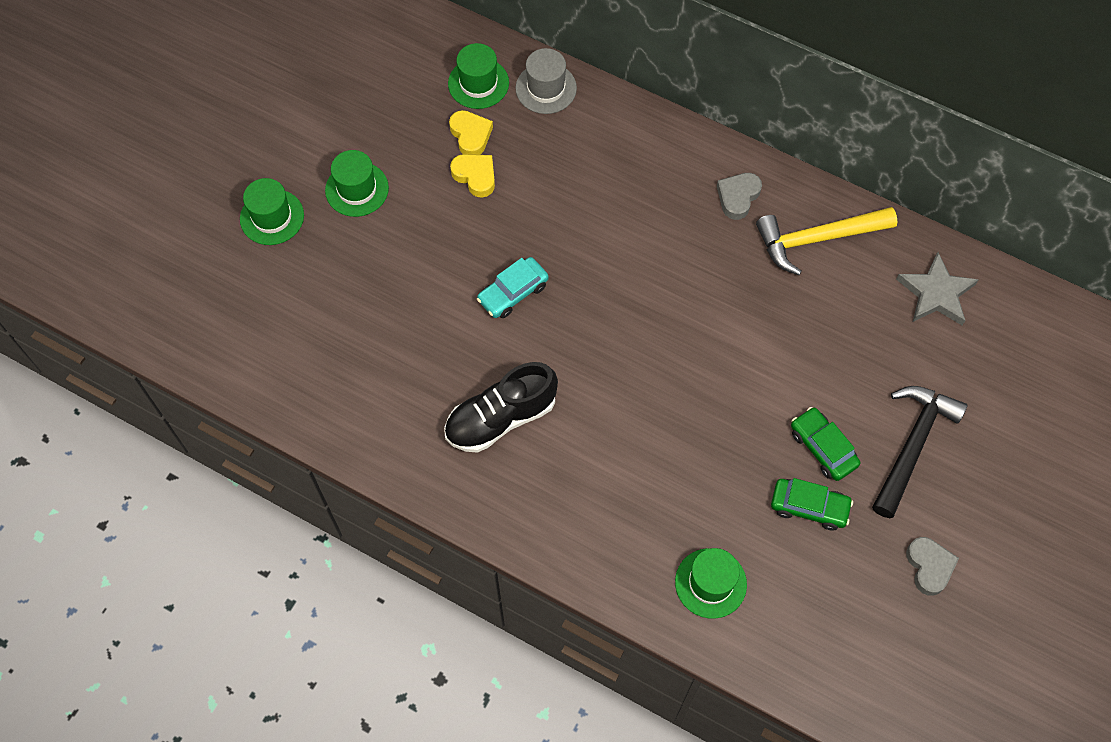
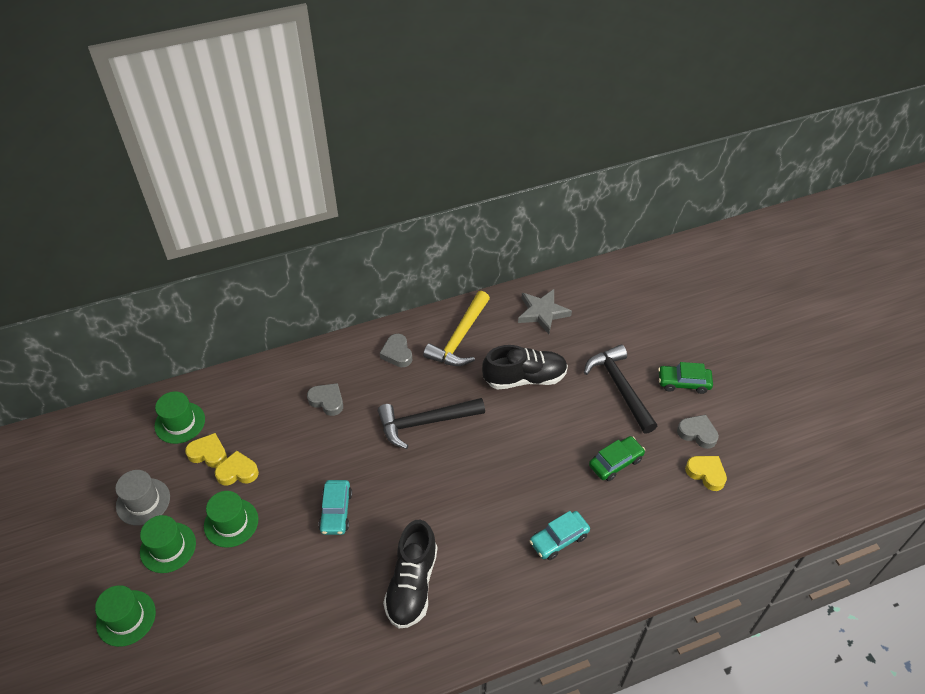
camera: 50 degrees left, 15 degrees down
(546, 88) = (225, 391): grey hat -> grey hat (143, 501)
(620, 183) = (327, 401): none -> grey heart
(666, 515) = (559, 539): none -> turquoise car
(681, 290) = (425, 423): none -> black hammer
(710, 583) = (622, 549): green hat -> green hat (231, 522)
(822, 448) = (585, 429): green car -> green car (683, 383)
(828, 341) = (524, 378): none -> black shoe
(883, 609) = (706, 473): none -> yellow heart

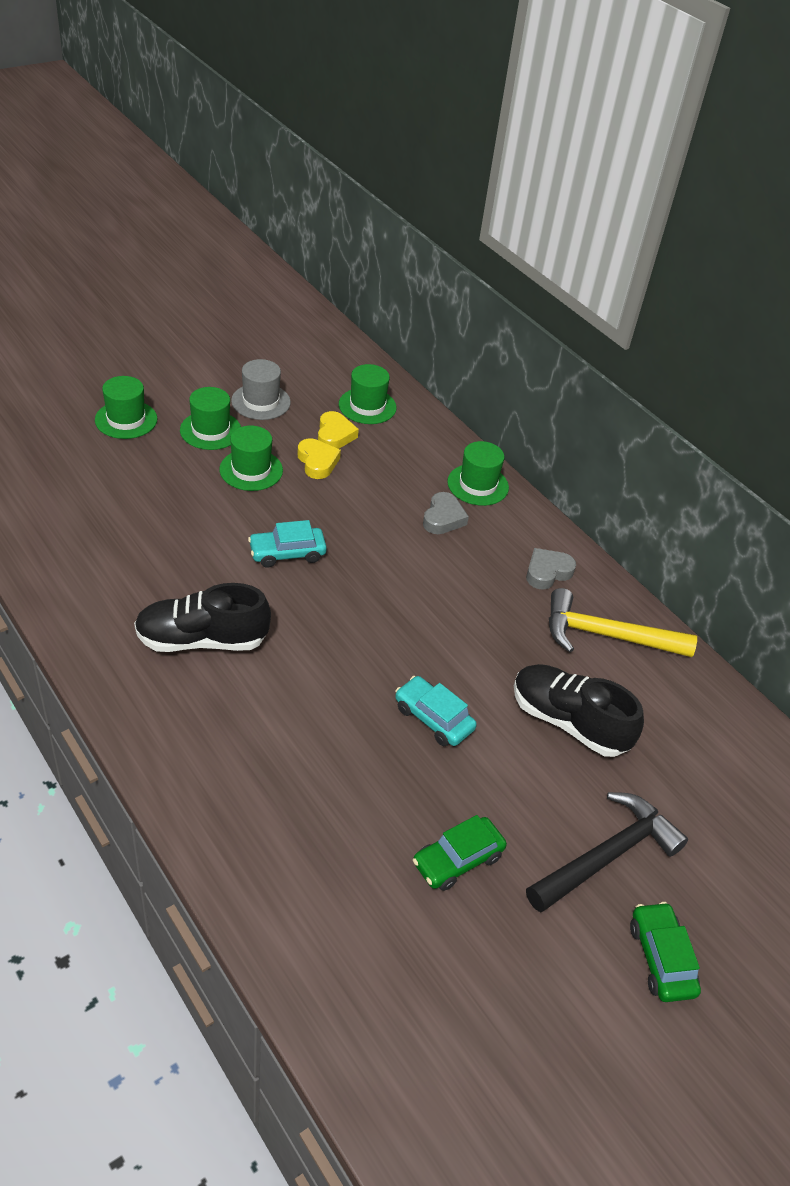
camera: 70 degrees right, 5 degrees down
(298, 371) = (478, 485): none -> green hat
(425, 423) = (446, 617): black hammer -> none
(524, 378) = (568, 722): black shoe -> black shoe turned 150 degrees clockwise
(542, 313) = (707, 731): grey star -> none
(559, 539) = (302, 795): turquoise car -> turquoise car (433, 718)
(615, 462) = (457, 860): green car -> green car turned 105 degrees clockwise
(697, 433) = (560, 987): grey heart -> none
(706, 473) = (480, 1005): yellow heart -> none

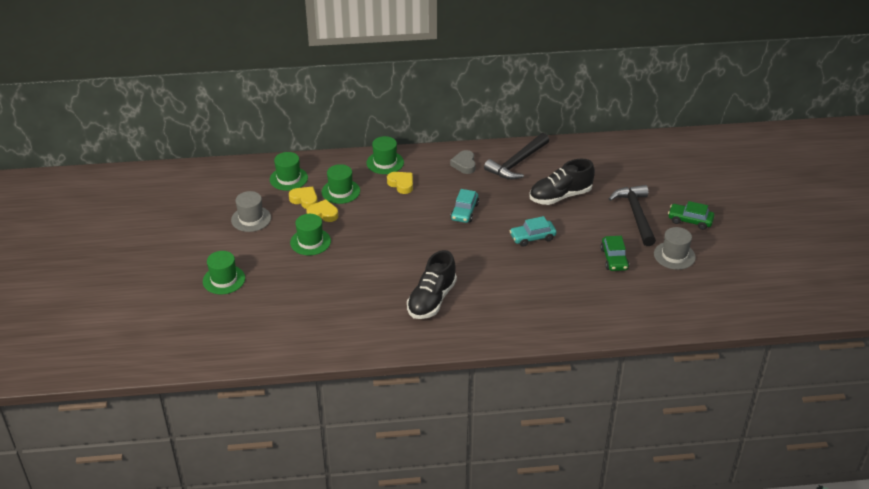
camera: 55 degrees left, 5 degrees down
(210, 430) = (262, 247): green hat -> green hat (340, 191)
(287, 553) = (388, 249): turquoise car -> turquoise car (464, 212)
(443, 518) = (401, 184): grey heart -> yellow heart
(536, 962) = (674, 255): none -> grey hat
(606, 635) = (517, 163): yellow hammer -> black hammer

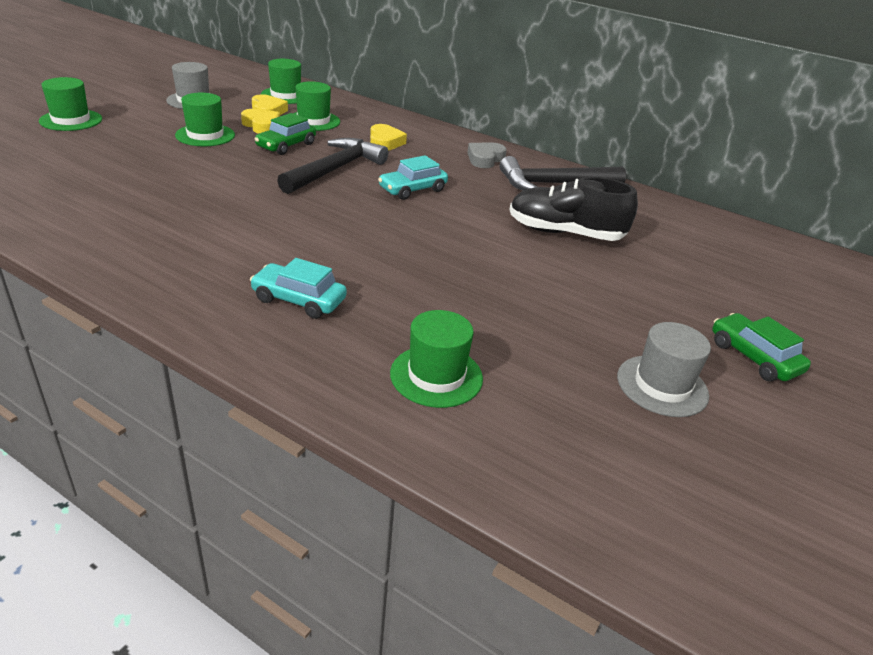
camera: 35 degrees right, 5 degrees down
(385, 163) = (399, 124): green hat -> green hat (436, 376)
(431, 300) = (213, 236): black shoe -> none
(532, 237) = (456, 249): turquoise car -> turquoise car (299, 300)
(614, 259) = (543, 333): green car -> green car (286, 145)
(635, 214) = (658, 303): black hammer -> black hammer (335, 169)

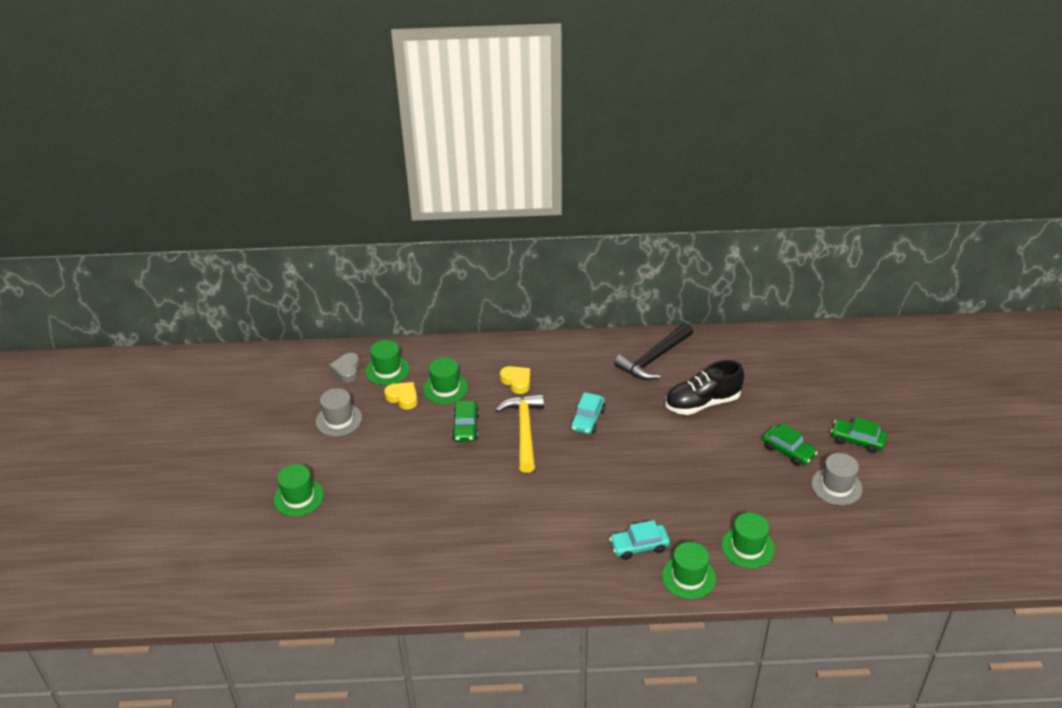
camera: 30 degrees left, 5 degrees up
(205, 135) = (404, 452): green hat -> green hat (688, 577)
(262, 126) = (422, 417): yellow heart -> none
(335, 169) = (524, 431): black hammer -> yellow hammer
(485, 159) = (592, 359): grey heart -> grey heart (347, 370)
(628, 318) = (788, 451): none -> green car

